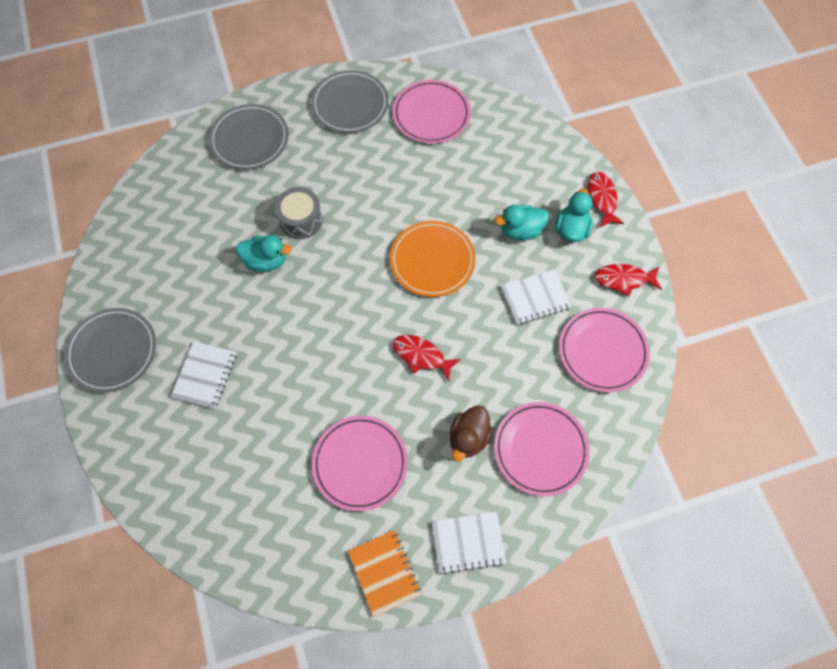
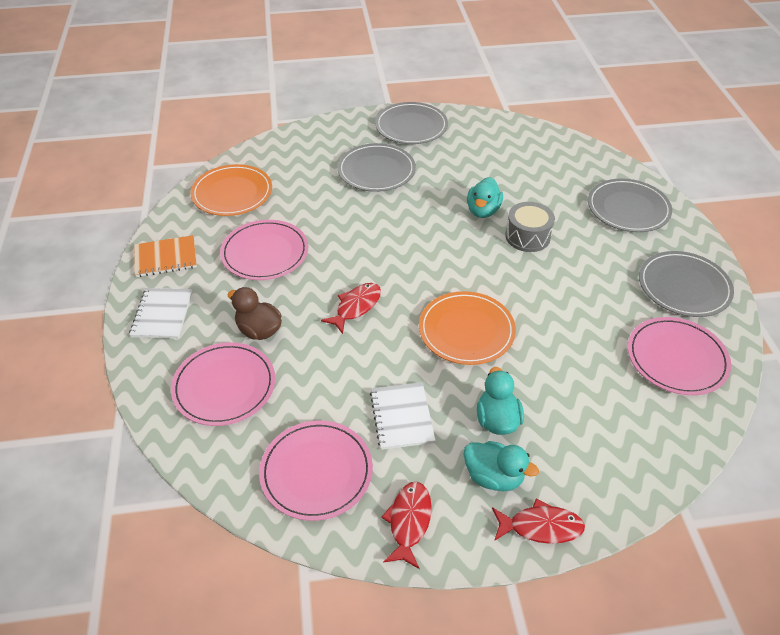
camera: 100 degrees right, 20 degrees down
(205, 375) = (376, 170): white notebook -> grey plate
(261, 533) = (232, 193): none -> orange plate

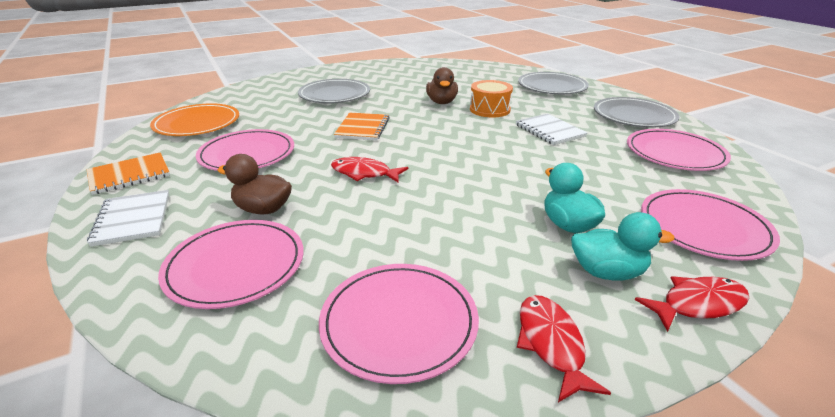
camera: 20 degrees left, 15 degrees down
(356, 307) = (364, 173): red fish -> red fish turned 90 degrees counterclockwise
(382, 238) = (362, 128): none -> orange notebook
(402, 417) = (468, 245): white notebook -> white notebook (549, 131)
(411, 126) = (350, 71): grey plate -> none
(466, 330) = (484, 169): orange plate -> none
(483, 211) = (441, 102): turquoise duck -> brown duck
(527, 236) = (489, 109): grey drum -> orange drum
(616, 458) = (704, 227): none -> pink plate

